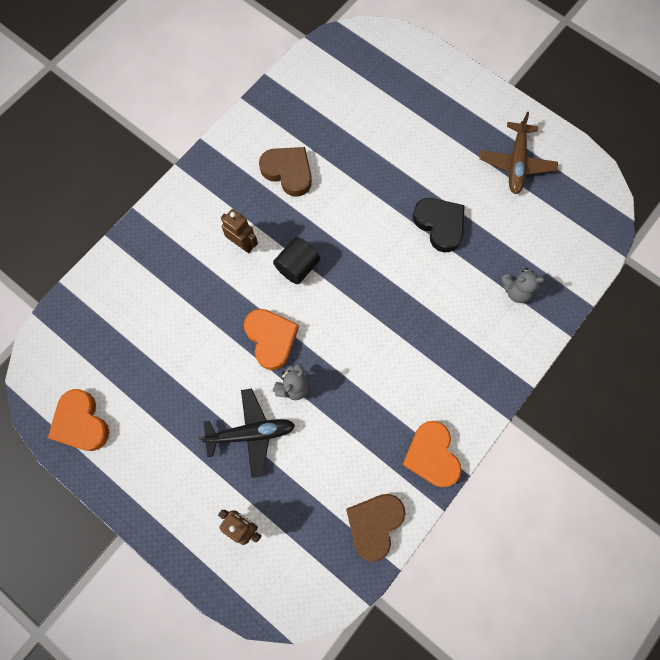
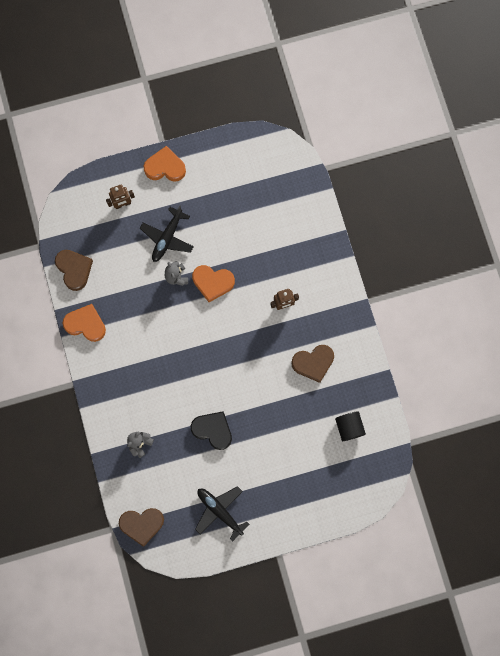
camera: 125 degrees right, 5 degrees up
(81, 423) = (237, 155): orange heart -> orange heart (165, 167)
(297, 267) = (246, 326): black cylinder -> black cylinder (349, 427)
(440, 225) = (213, 430): black heart -> black heart turned 150 degrees counterclockwise
(516, 163) = (219, 511): brown plane -> black plane
(595, 229) = (142, 524): none -> brown heart

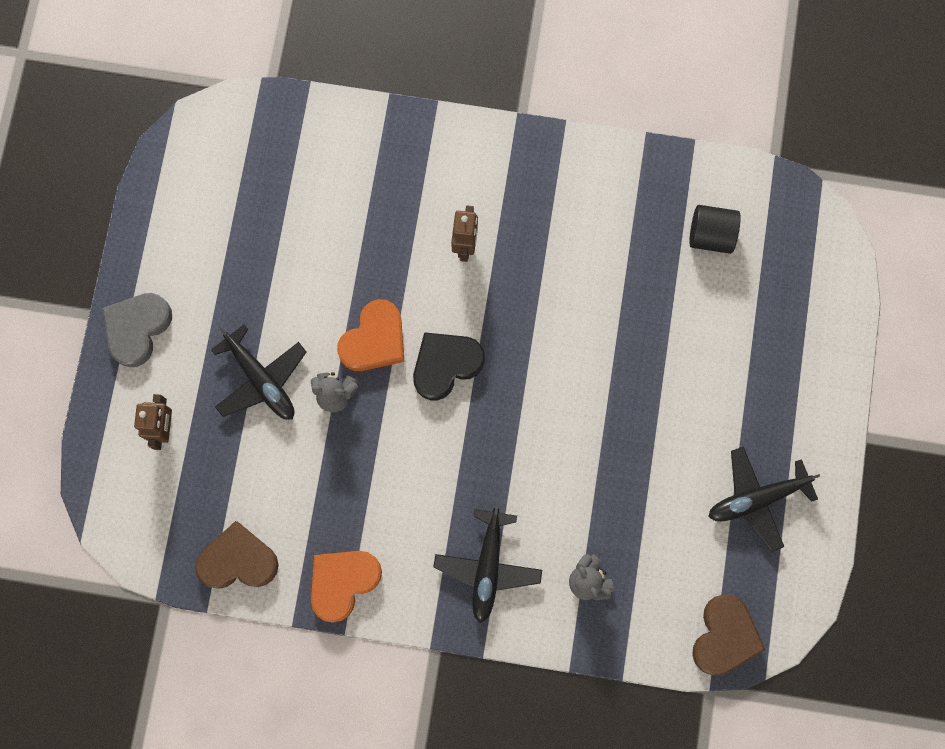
camera: 65 degrees left, 0 degrees up
(124, 391) = (488, 567): none -> black plane
(165, 167) = (137, 329): orange heart -> grey heart
(213, 430) = (620, 450): black heart -> black heart (446, 365)
(313, 363) = (582, 242): brown heart -> none

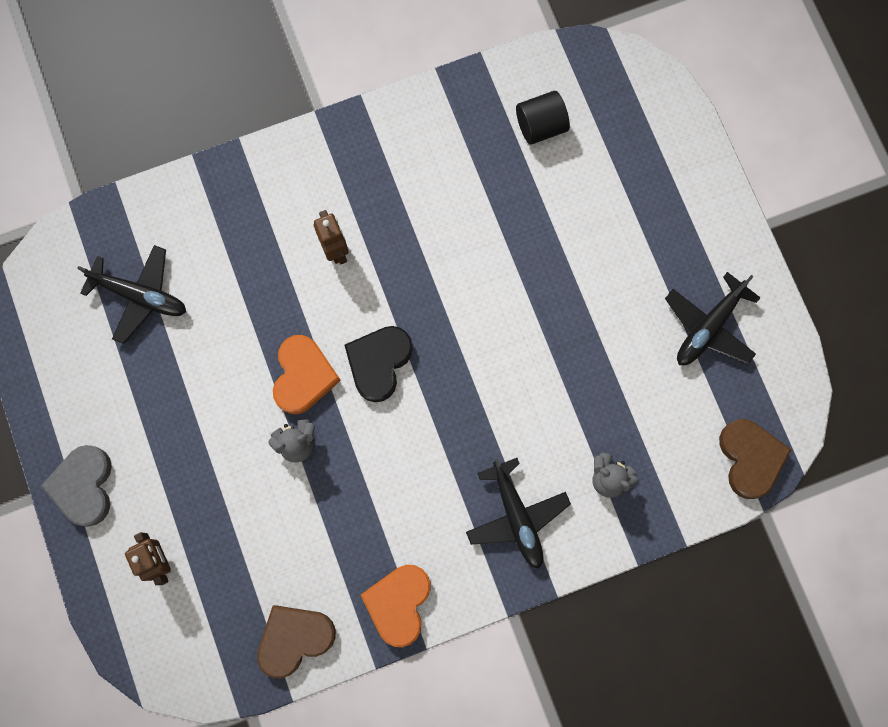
camera: 30 degrees left, 0 degrees up
(261, 380) = (223, 467): black plane -> black plane (140, 296)

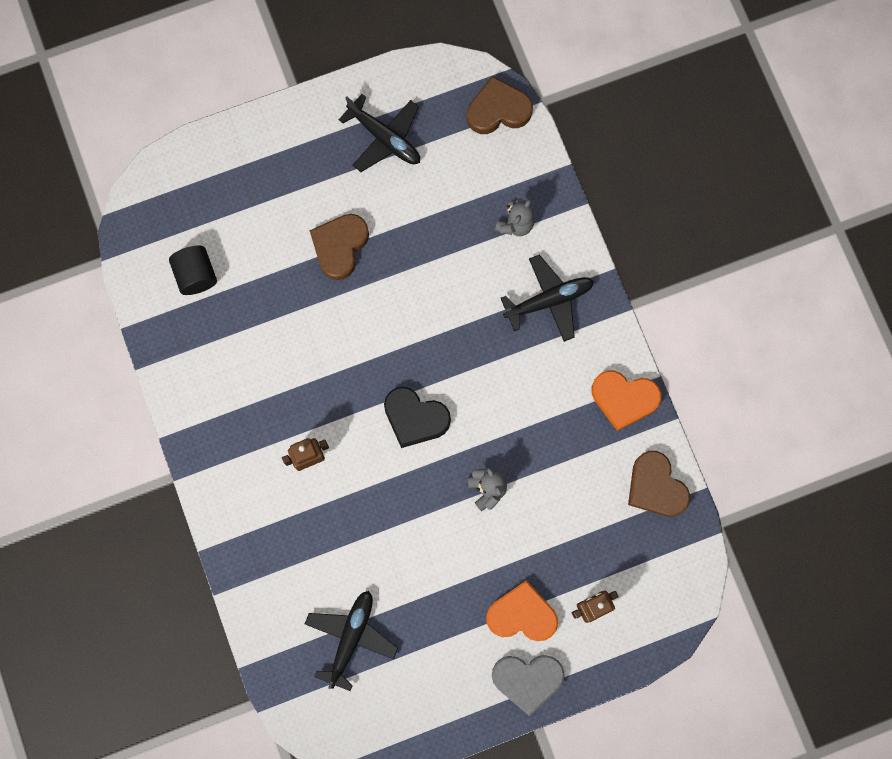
camera: 90 degrees left, 0 degrees up
(303, 376) = (427, 484): orange heart -> orange heart (522, 614)
(577, 278) = (340, 246): none -> brown heart

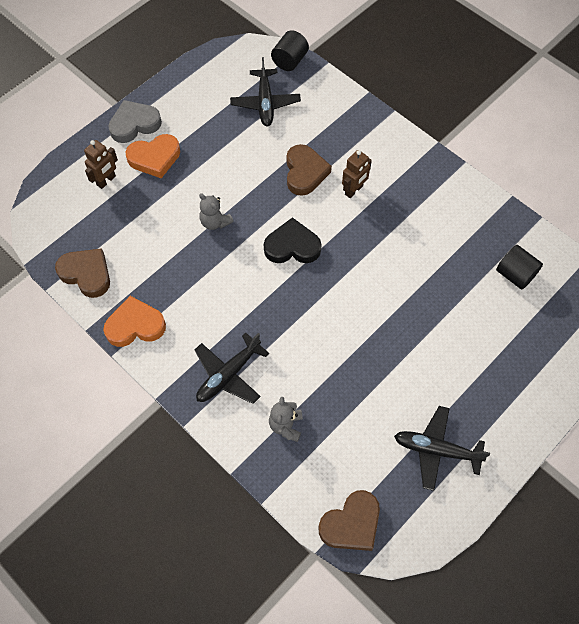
camera: 155 degrees right, 15 degrees down
(287, 694) = (289, 61): none -> black cylinder
(340, 246) = (420, 343): brown heart -> brown heart (305, 172)

